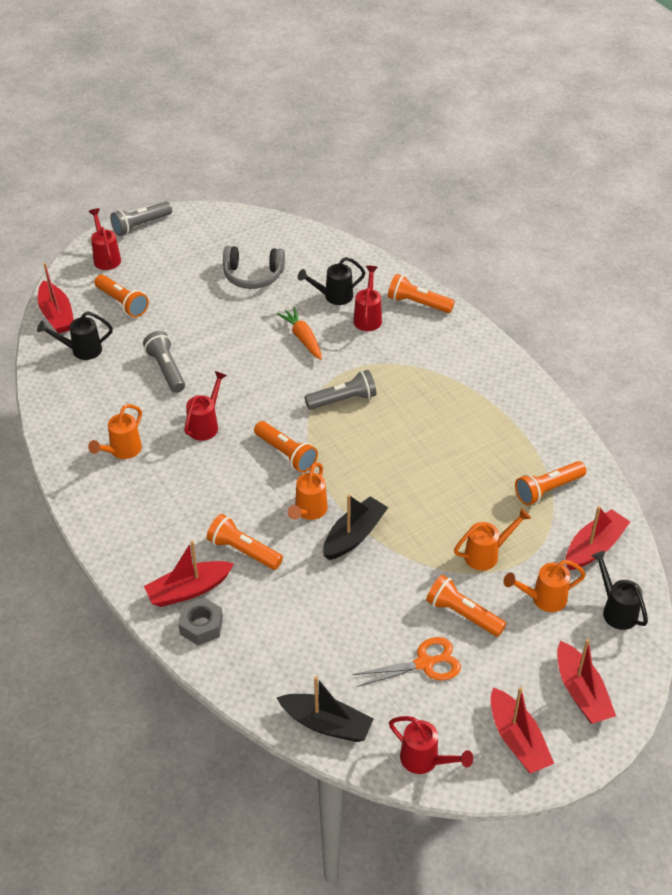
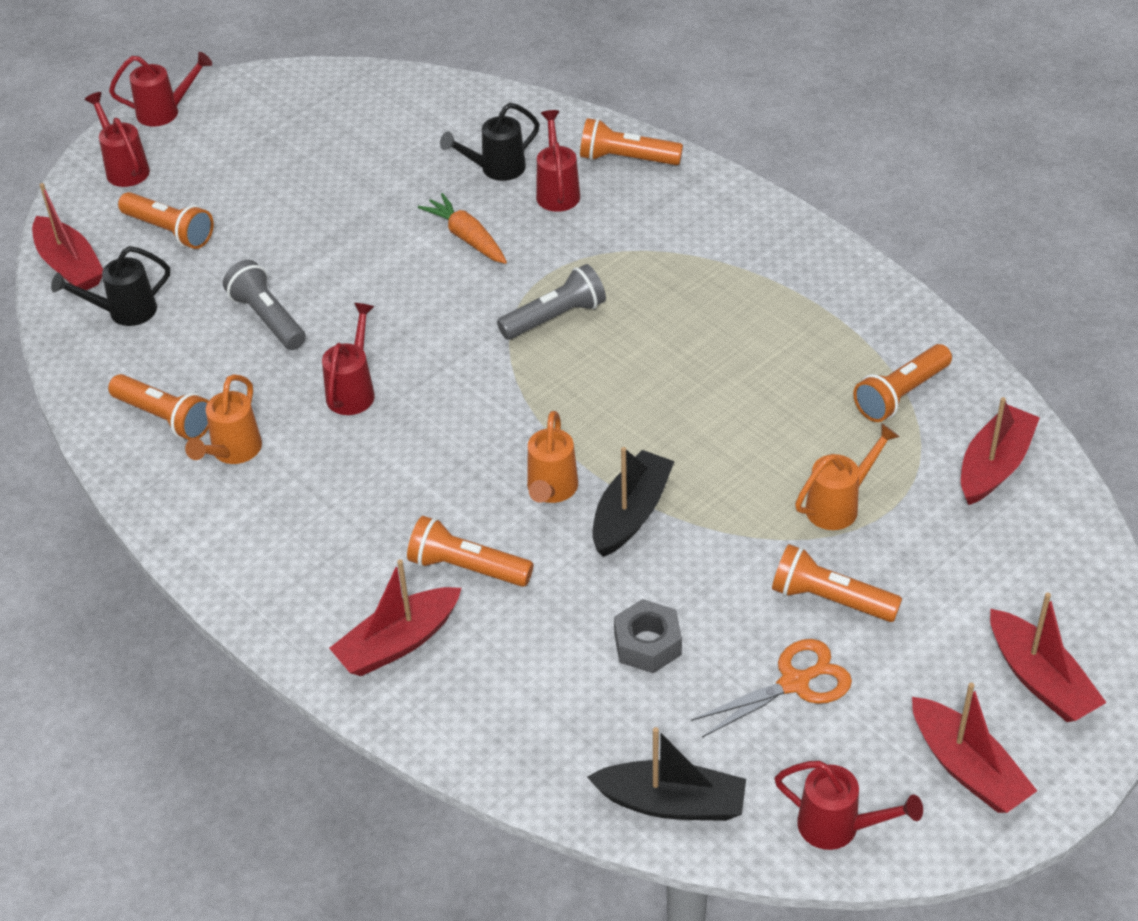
camera: 10 degrees left, 0 degrees up
(140, 225) = (166, 112): grey flashlight -> red watering can
(201, 626) = (433, 693): grey nut -> grey nut (647, 644)
(253, 275) = (363, 158): grey headphones -> none
(286, 454) = (491, 412): orange flashlight -> orange flashlight (165, 418)
(543, 599) = (942, 554): orange watering can -> none
(616, 610) = (1054, 550): black watering can -> none

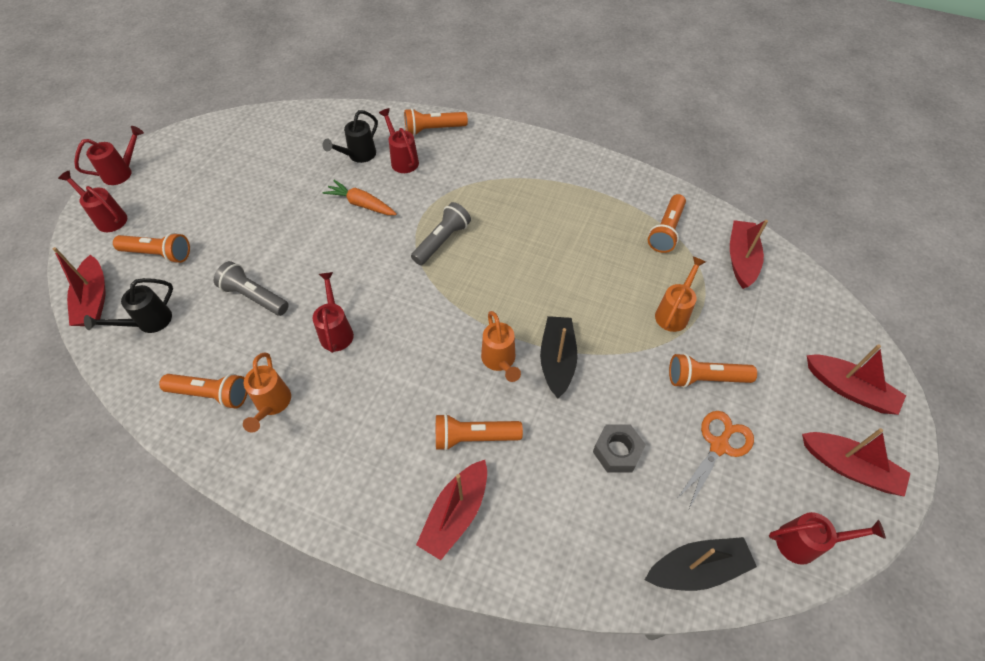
camera: 25 degrees left, 10 degrees up
(70, 266) = (94, 299): red boat -> red boat turned 45 degrees clockwise

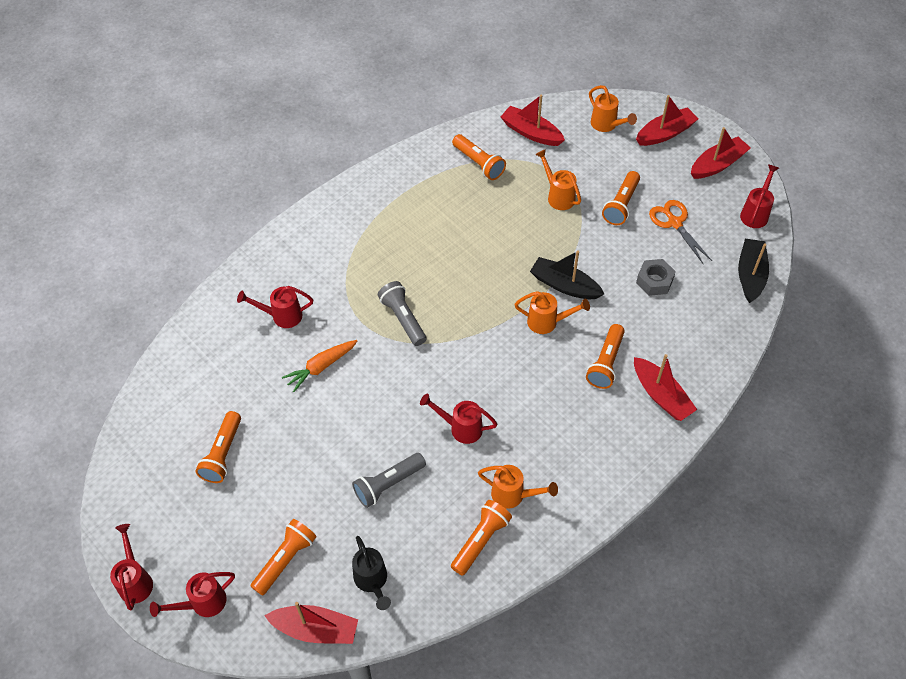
camera: 65 degrees left, 0 degrees up
(358, 156) = (252, 351): black watering can -> none
(433, 129) = (255, 277): orange flashlight -> orange flashlight (222, 454)
(810, 325) = (607, 125): none -> orange watering can

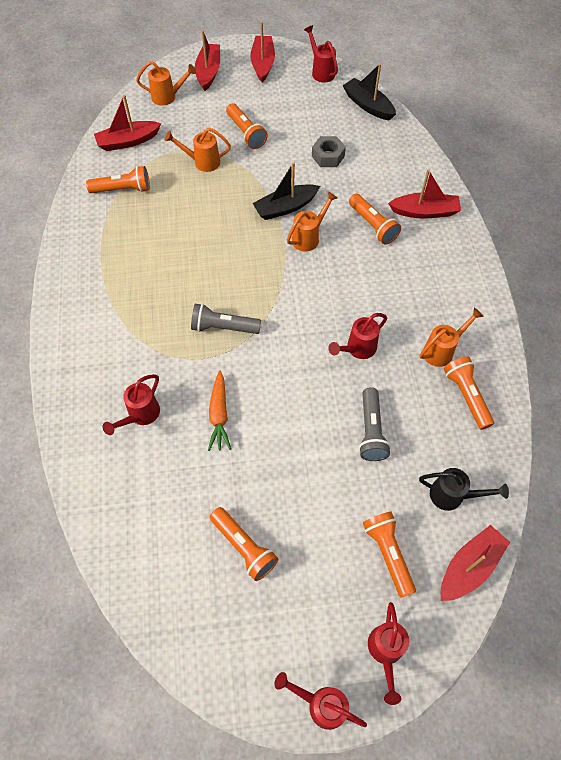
camera: 55 degrees left, 5 degrees up
(674, 223) = (289, 115): orange scissors -> none

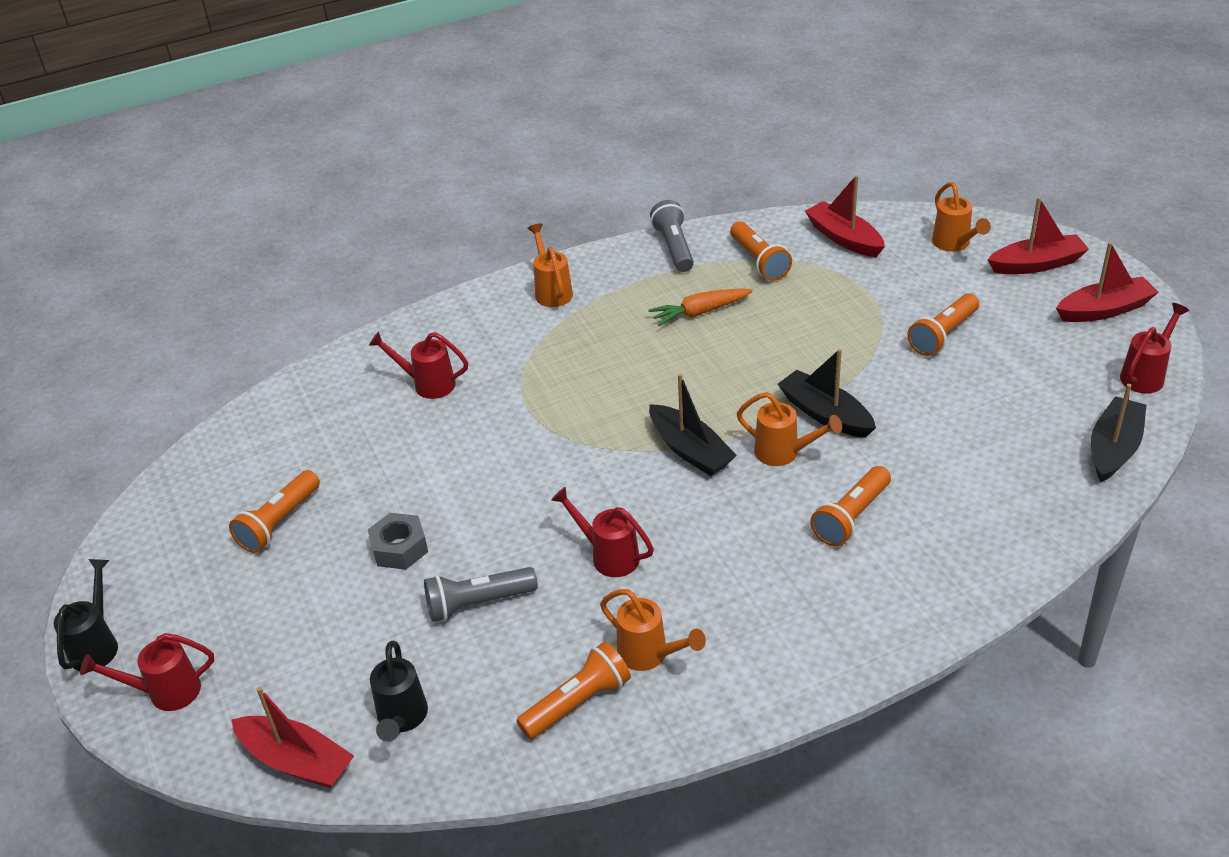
camera: 75 degrees right, 20 degrees down
(202, 162) = (855, 311): orange watering can -> orange watering can (552, 291)
(219, 415) = (451, 449): orange carrot -> orange carrot (700, 312)
(223, 327) = (584, 414): grey flashlight -> grey flashlight (674, 247)
(285, 281) = (690, 450): none -> black boat
(321, 704) = (97, 644): red watering can -> black watering can
(328, 156) = (961, 431): grey nut -> grey nut (399, 548)
(388, 553) = (298, 665): orange flashlight -> none
(424, 212) = (921, 573): red boat -> none

